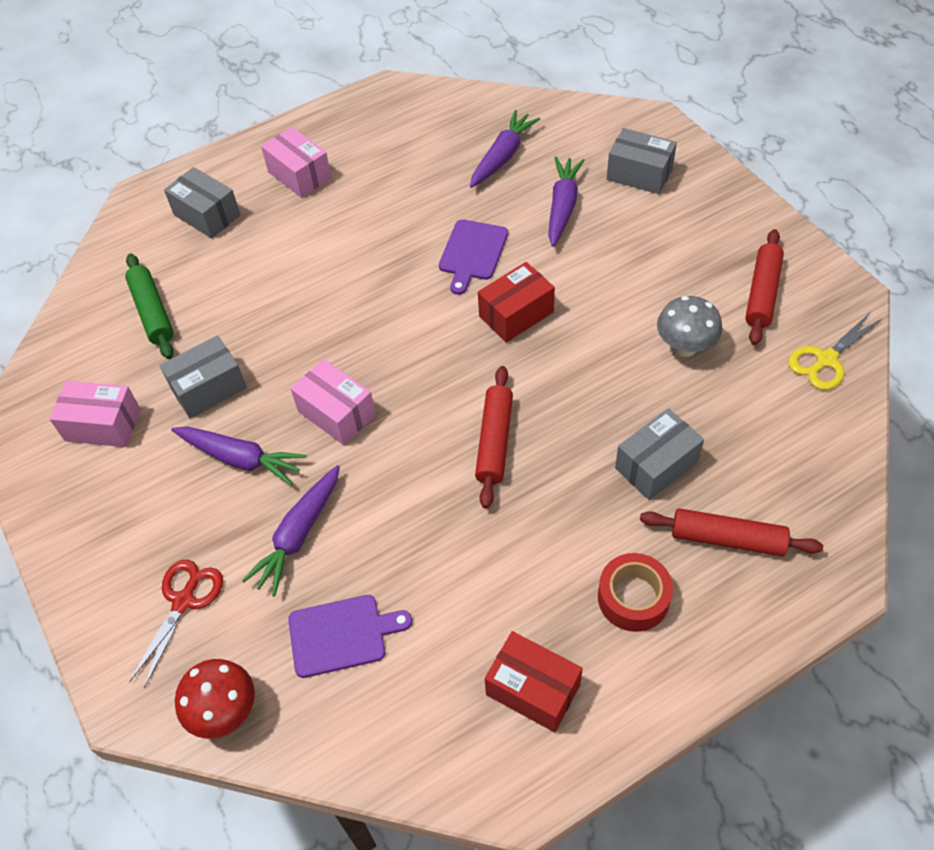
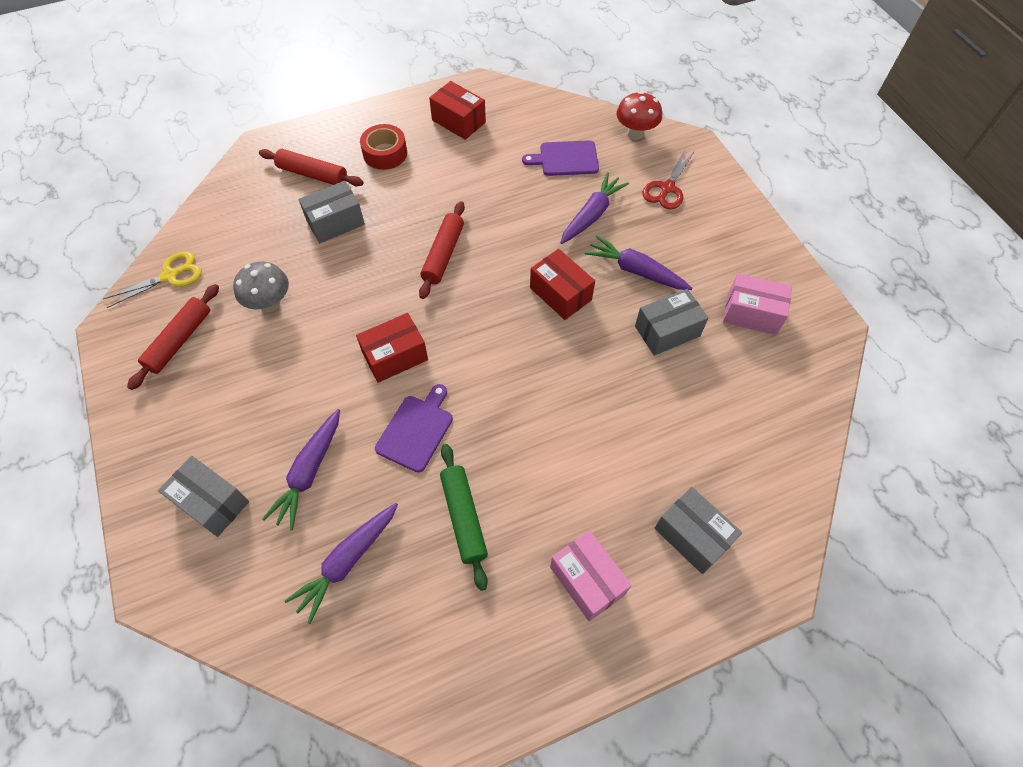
camera: 175 degrees left, 5 degrees up
(152, 312) = (730, 416): green rolling pin -> green rolling pin (463, 517)
(336, 413) = (560, 294): pink box -> red box

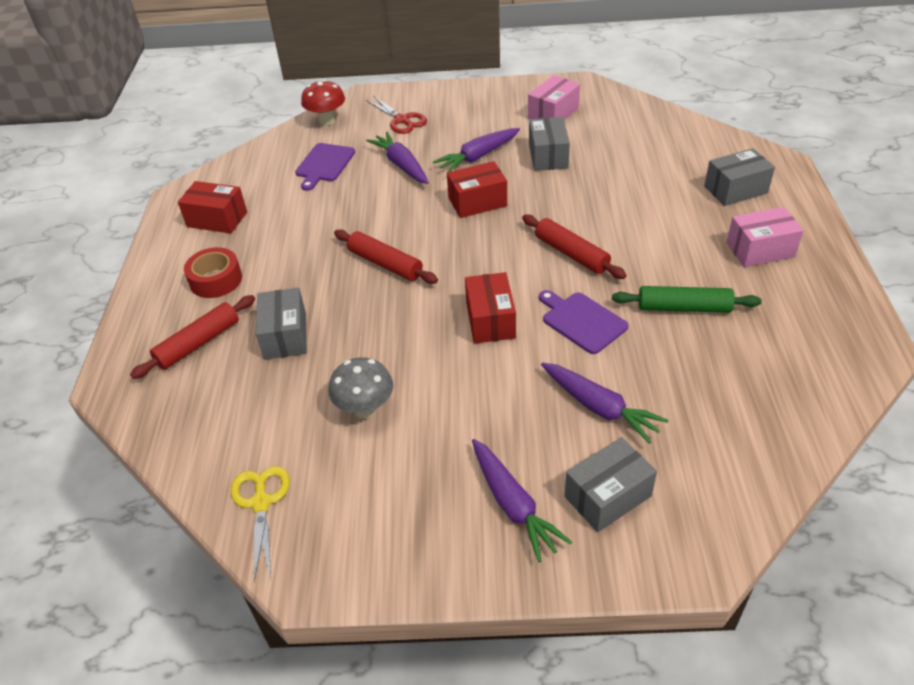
camera: 65 degrees left, 15 degrees down
(179, 340) = (370, 503): red rolling pin -> red rolling pin (571, 254)
(347, 562) = (707, 394): purple carrot -> purple carrot (513, 505)
(458, 121) = (217, 219): red box -> red box turned 45 degrees clockwise

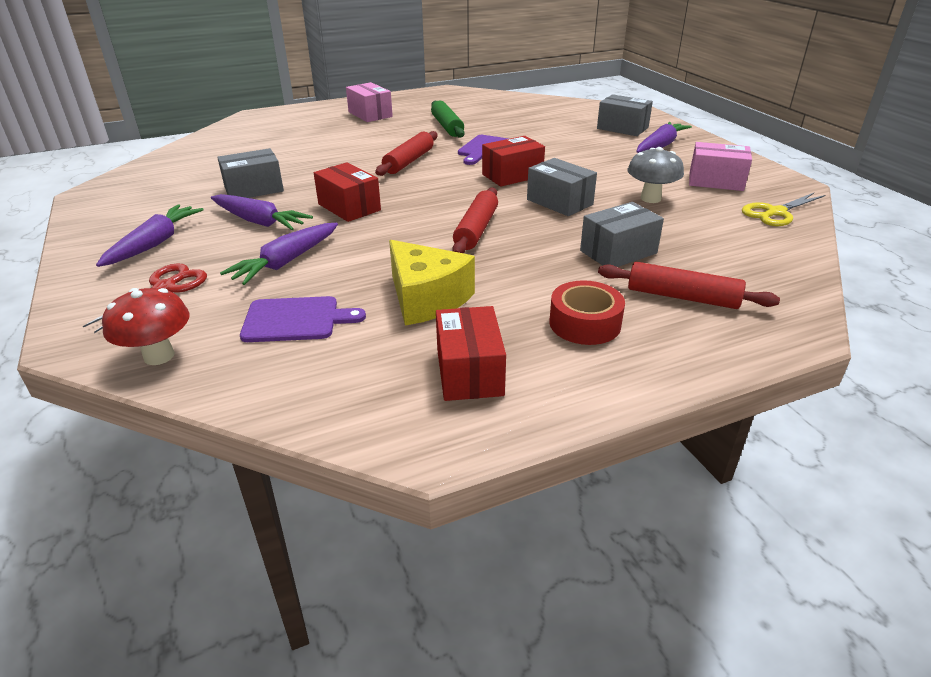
camera: 115 degrees left, 10 degrees down
(304, 218) = (426, 299): none -> yellow cheese
(553, 113) = (161, 199): pink box -> pink box (715, 181)
(600, 408) = (560, 136): purple carrot -> purple carrot (155, 243)
(735, 190) = (296, 124): grey box -> grey box (559, 202)

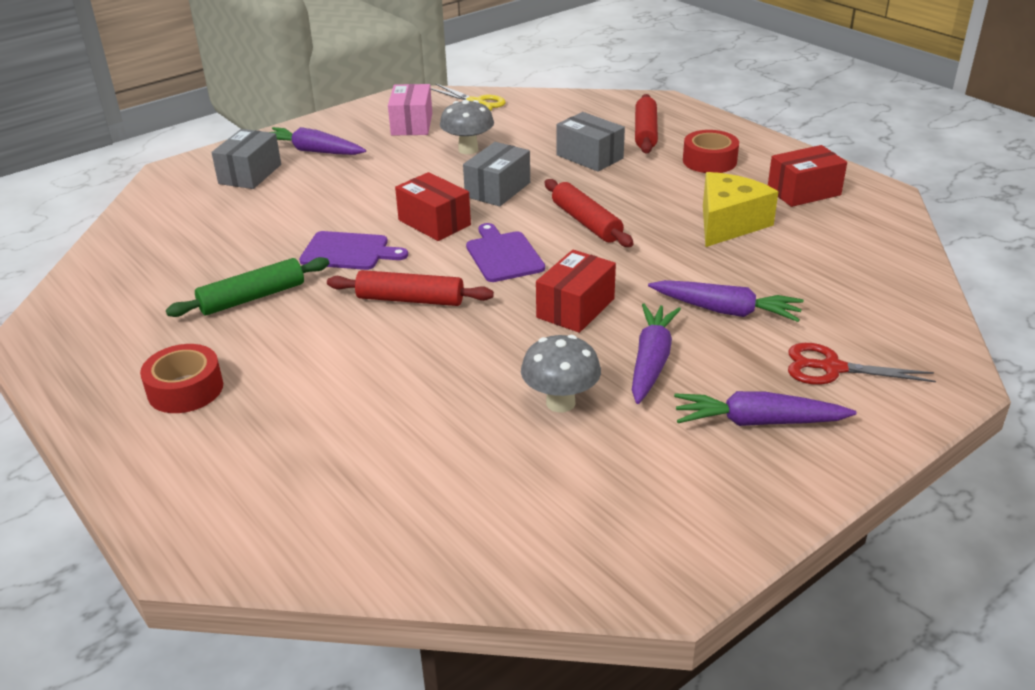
camera: 105 degrees left, 0 degrees up
(159, 356) = (919, 324): red mushroom -> none
(254, 189) = (560, 403): grey box -> grey mushroom
(295, 320) = (811, 275): purple cutting board -> purple cutting board (503, 255)
(370, 114) = (185, 389): pink box -> red tape
(476, 229) = (586, 222): red rolling pin -> red rolling pin turned 60 degrees clockwise

